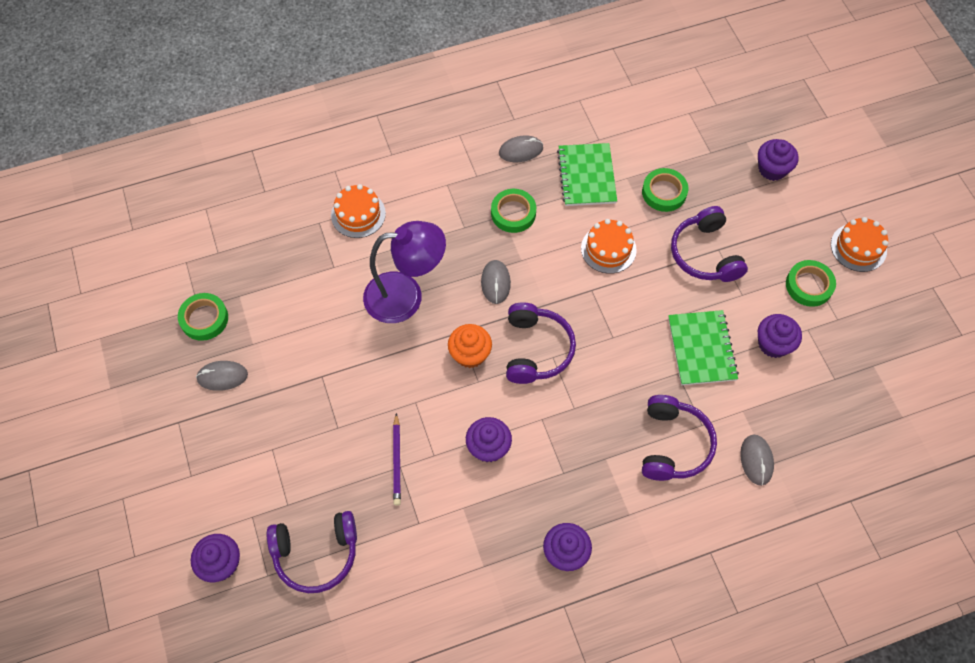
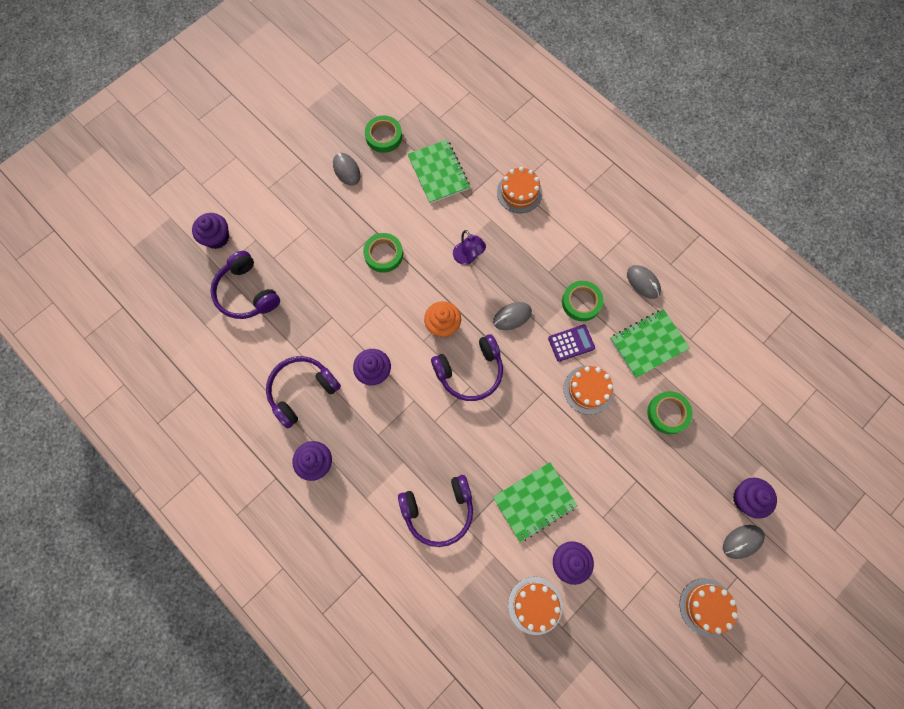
camera: 65 degrees right, 10 degrees up
(286, 281) = (438, 172): none -> green notebook
(397, 461) = (335, 313): purple pencil -> none
(406, 296) = (468, 258): purple lamp -> purple lamp, size x0.52
(552, 242) = (571, 343): none -> purple calculator
(705, 254) = (626, 471): purple headphones -> purple headphones (302, 391)
(756, 460) = (455, 584): grey mouse -> grey mouse (742, 541)
(804, 394) = (535, 605): none -> orange cake
(809, 285) = (642, 573): green tape -> green tape (383, 254)

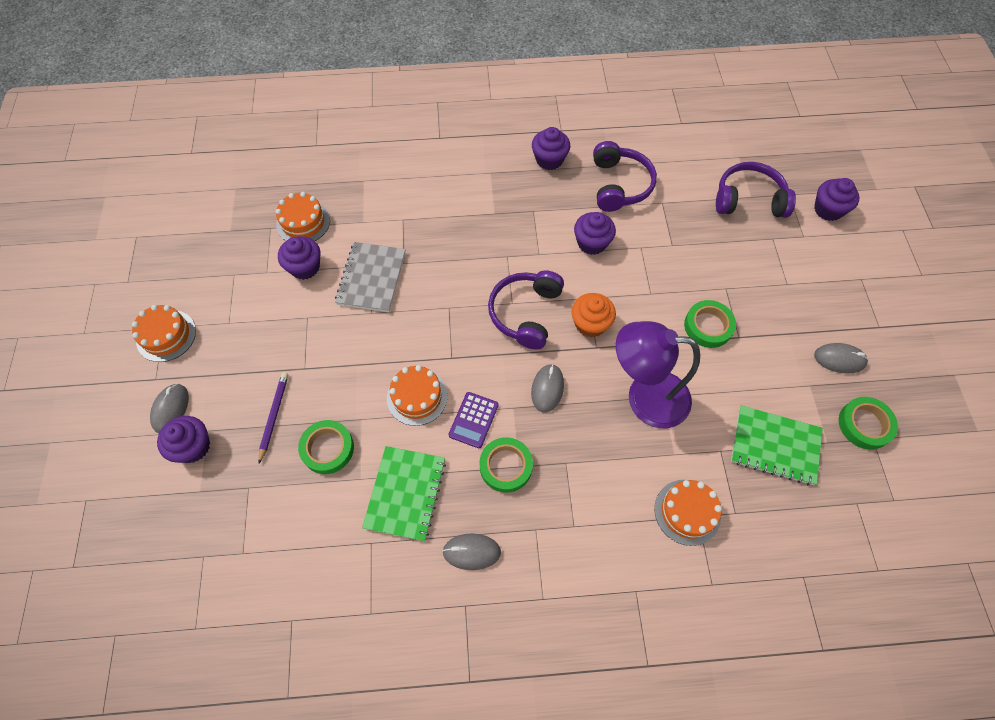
camera: 130 degrees right, 10 degrees down
(438, 510) = (434, 210): purple headphones -> none
(468, 258) = (645, 397): purple lamp -> purple lamp, size x1.94
(534, 502) = (371, 278): green notebook -> grey notebook
(682, 467) = (274, 416): none -> purple pencil

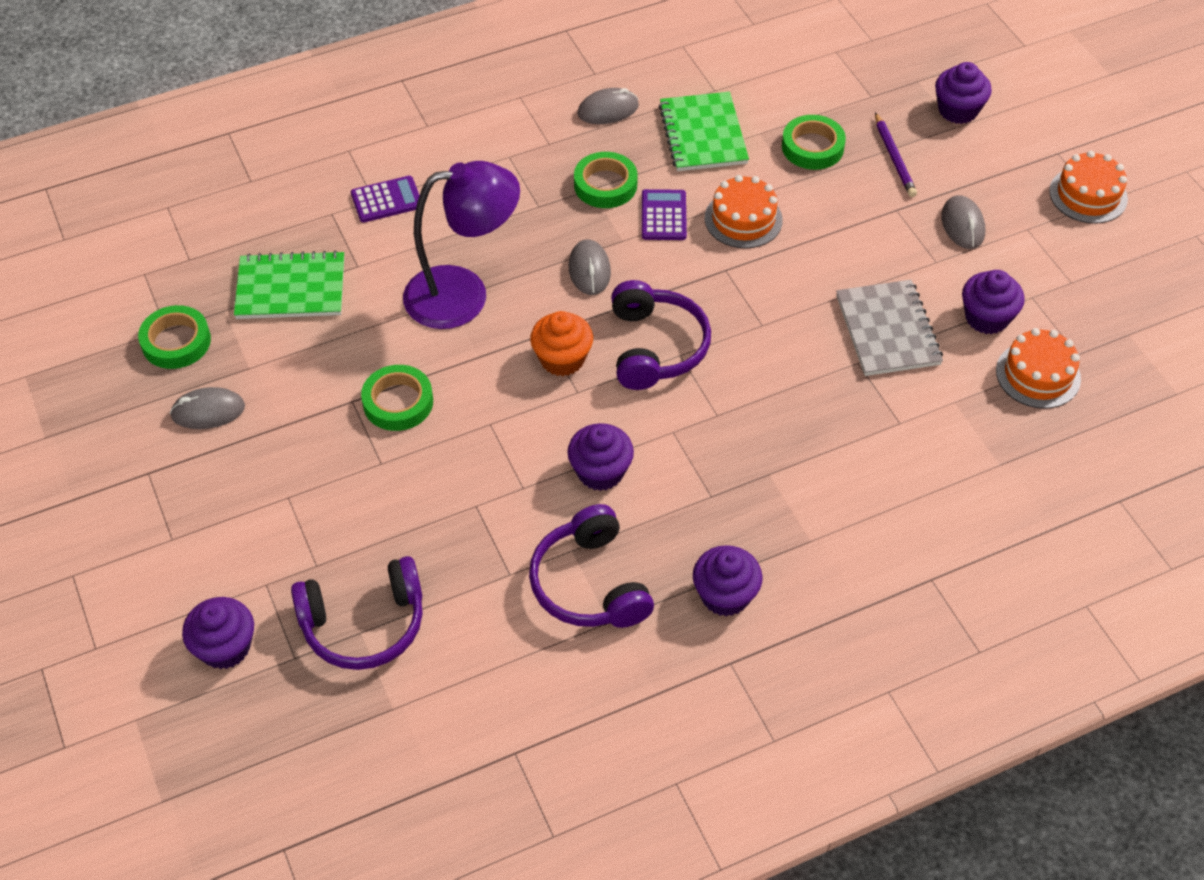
camera: 160 degrees right, 10 degrees down
(171, 409) = (1013, 133): grey mouse -> grey mouse (962, 225)
(687, 512) = (386, 200): orange cake -> purple calculator

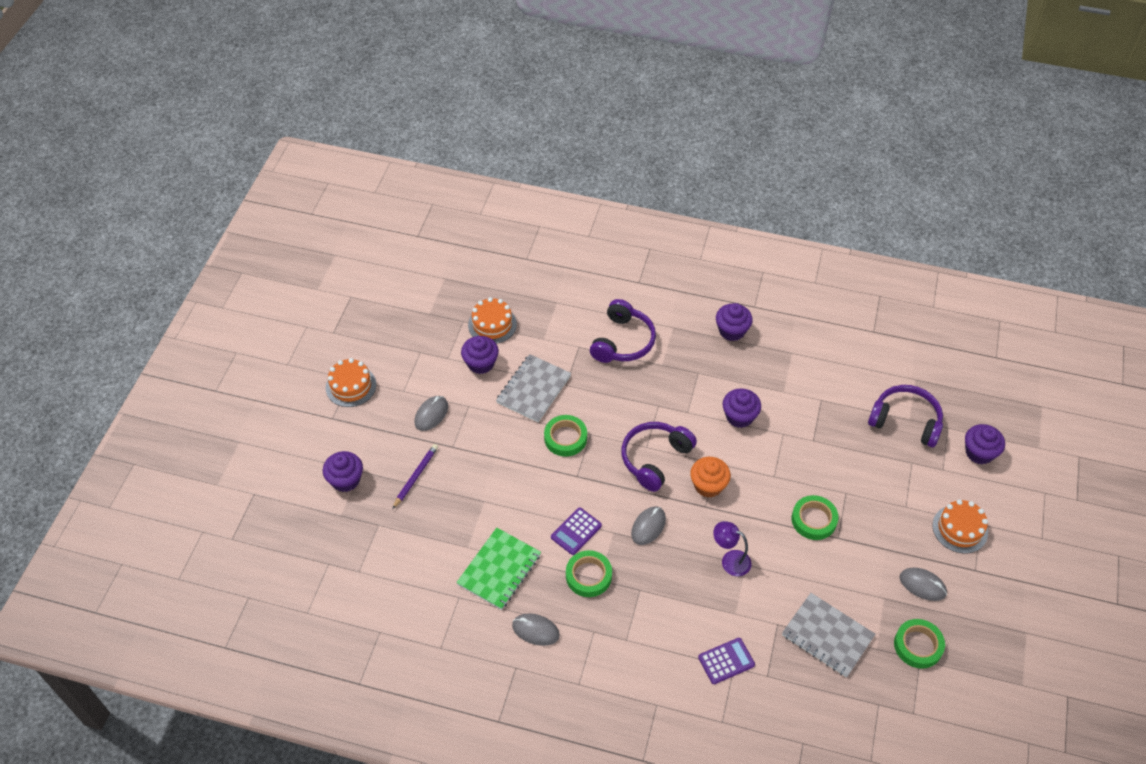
camera: 140 degrees left, 0 degrees up
(291, 288) = (827, 636): green notebook -> grey notebook
(386, 200) = (726, 661): purple calculator -> purple calculator turned 135 degrees clockwise
(464, 294) = (730, 560): purple lamp -> purple lamp, size x0.52
(590, 584) = (787, 372): purple headphones -> purple headphones (622, 341)
(743, 219) = (536, 498): orange cake -> orange cake (960, 529)
(812, 147) = (449, 515): green tape -> green tape (565, 438)

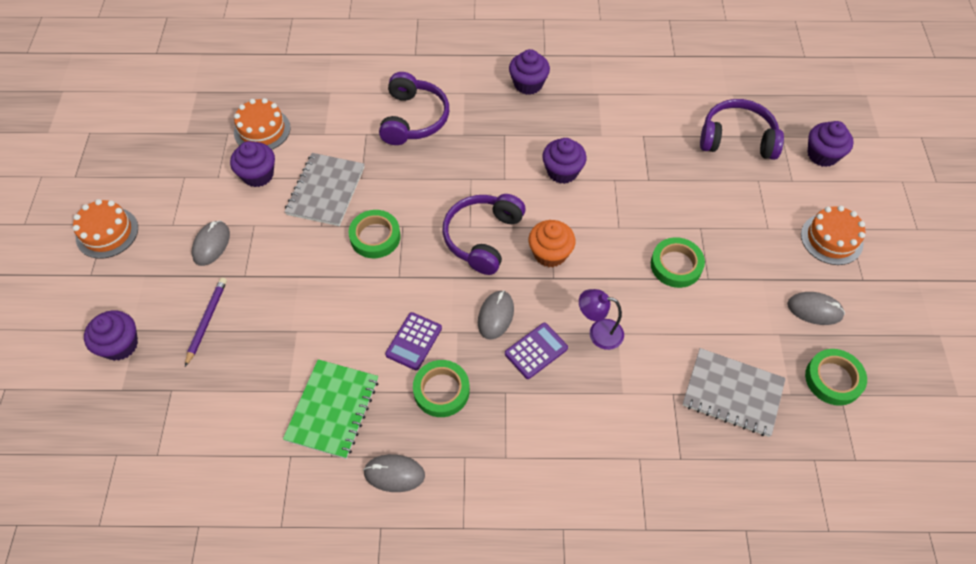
camera: 15 degrees left, 5 degrees up
(726, 661) = (629, 453): purple calculator -> purple calculator (536, 351)

